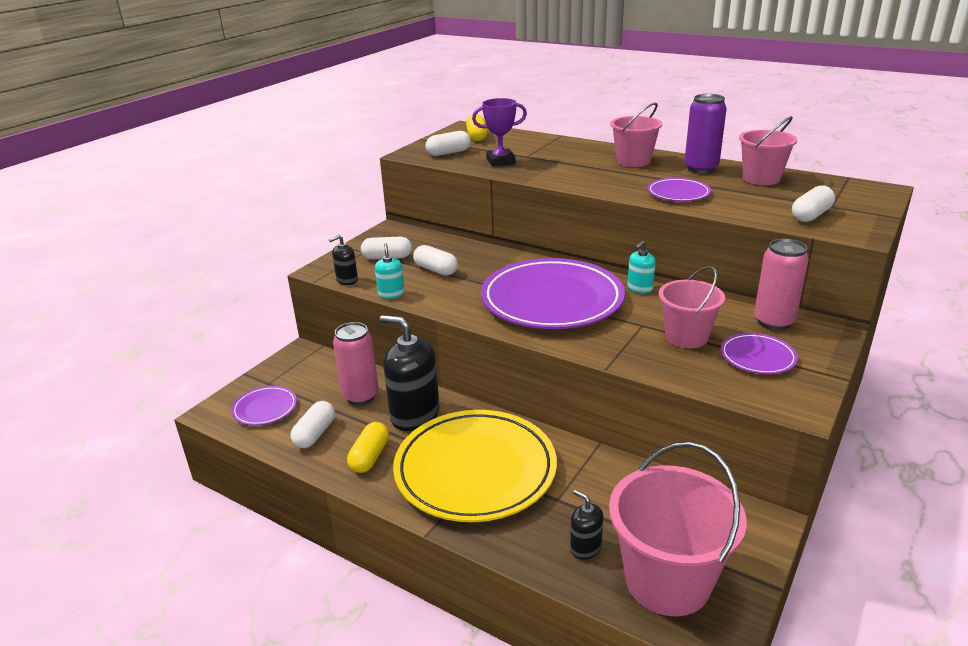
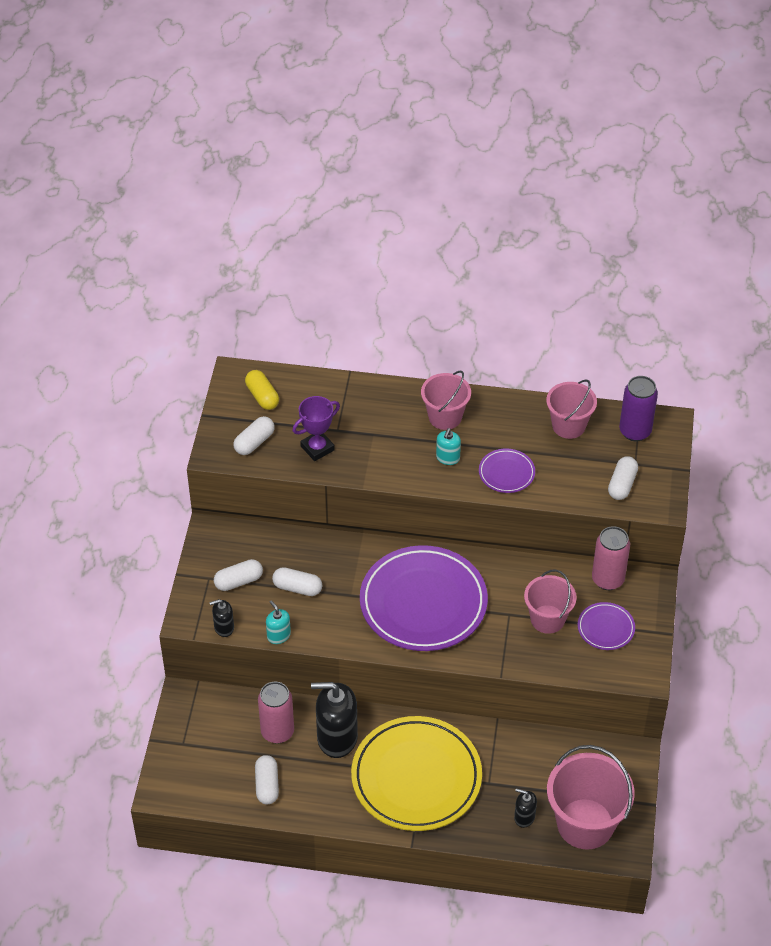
camera: 25 degrees left, 20 degrees up
(265, 408) = (203, 773): purple plate -> none
(347, 280) = (224, 627): black soap dispenser -> black soap dispenser turned 45 degrees clockwise
(370, 457) = (327, 792): yellow capsule -> none
(640, 288) = (489, 564): turquoise soap dispenser -> turquoise soap dispenser (448, 458)
(701, 169) = (511, 418): purple can -> purple can (635, 431)

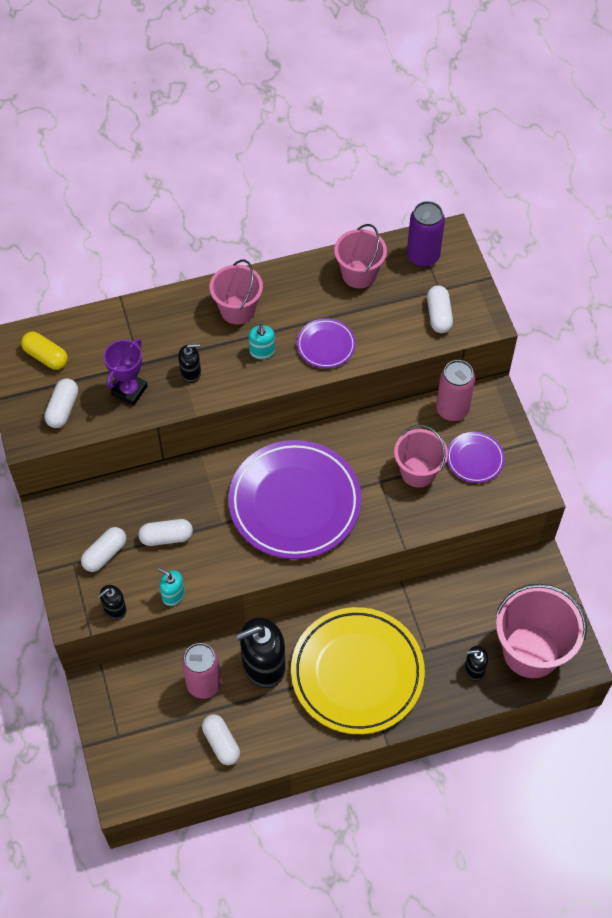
camera: 25 degrees left, 10 degrees up
(377, 453) = (191, 372): none -> black soap dispenser

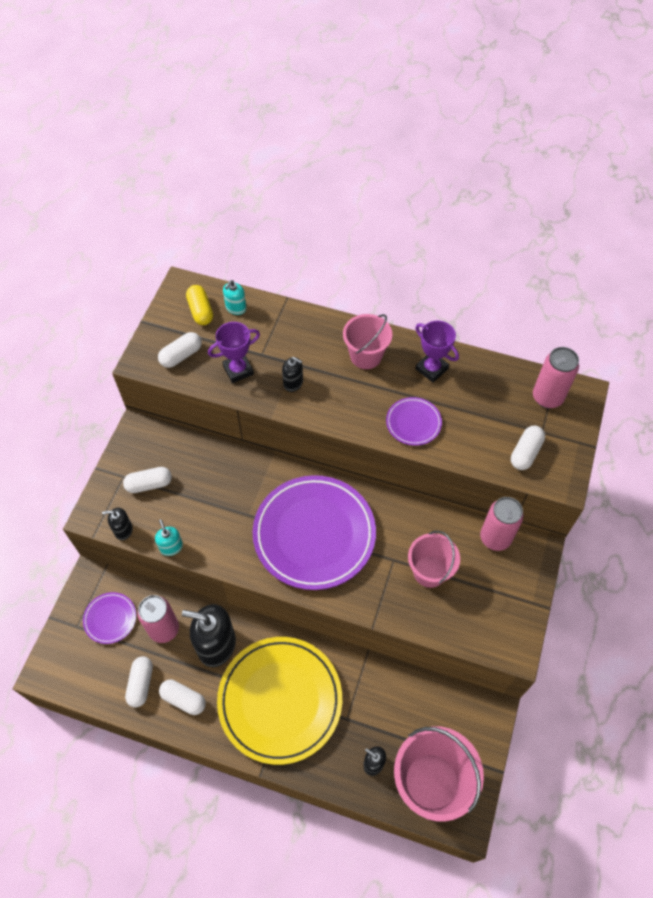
camera: 35 degrees right, 0 degrees up
(166, 537) = (201, 499): white capsule -> white capsule (183, 699)
(262, 351) = (359, 398): turquoise soap dispenser -> turquoise soap dispenser (236, 308)
(305, 288) = (431, 369): none -> purple trophy
(359, 274) = (483, 382): pink bucket -> none
(423, 257) = (547, 397): purple can -> pink can
(475, 459) = (484, 591): purple plate -> purple plate (110, 619)

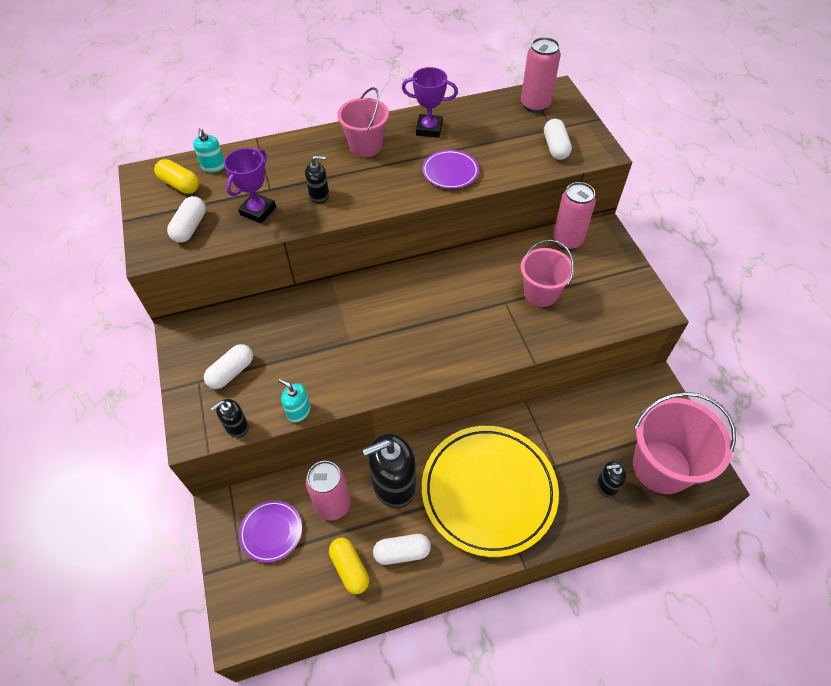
camera: 35 degrees left, 5 degrees down
(141, 684) = (350, 568): white capsule -> yellow capsule
(314, 534) = (422, 322): purple plate -> none

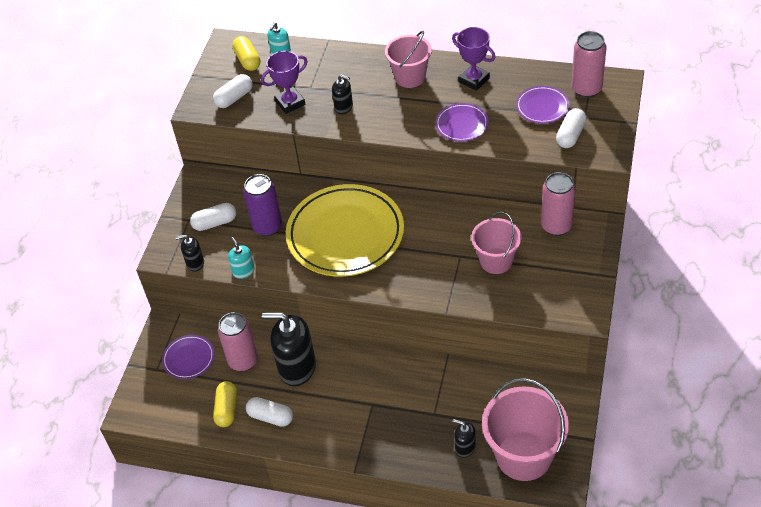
camera: 35 degrees right, 5 degrees down
(293, 352) = (267, 227): none -> purple can
(488, 491) = (366, 406): yellow plate -> yellow plate (345, 234)
(510, 132) = (542, 107): none -> purple plate

